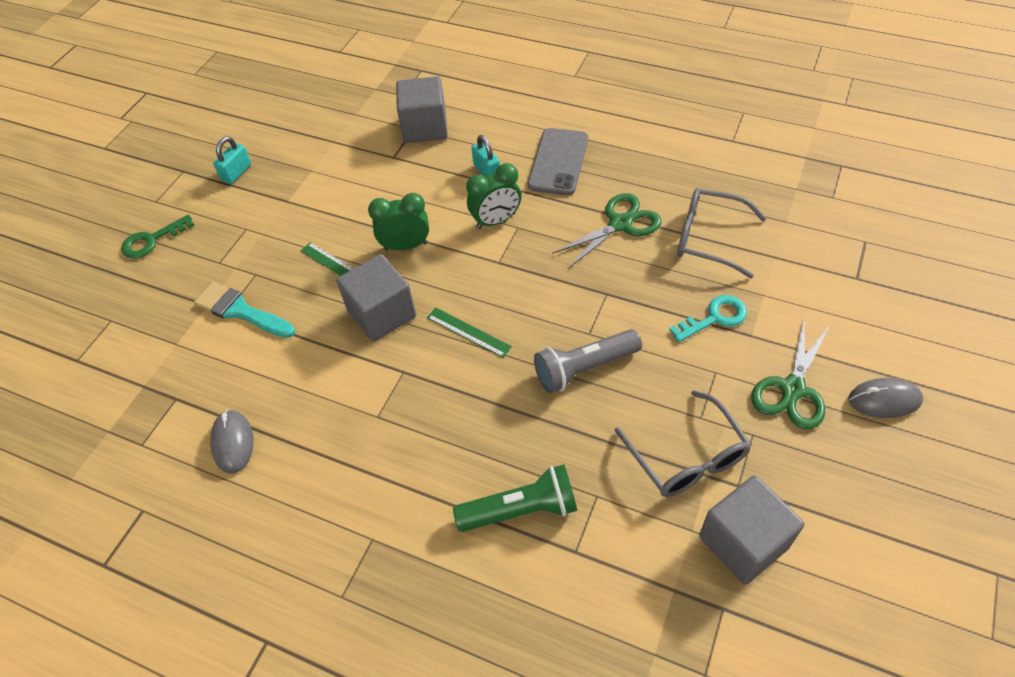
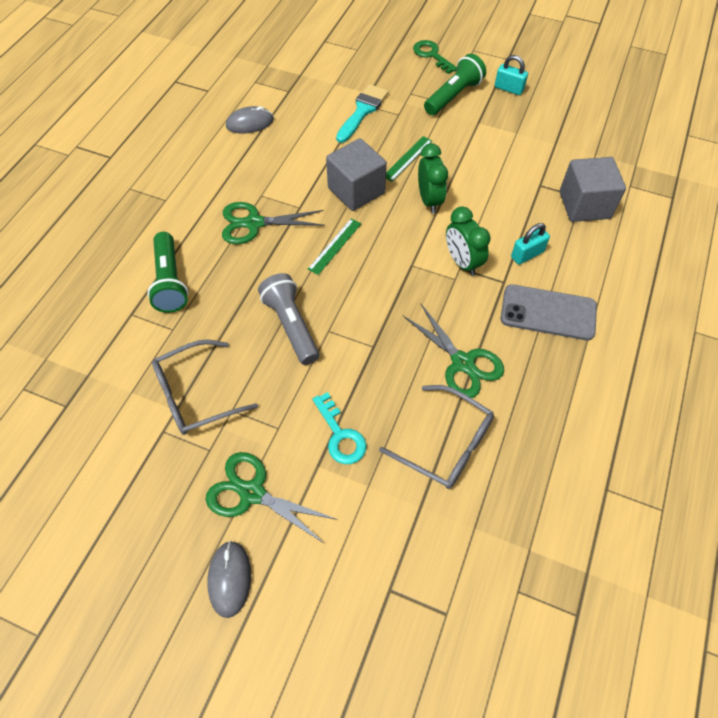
camera: 85 degrees right, 5 degrees up
(236, 221) = (453, 96): none -> green flashlight
(426, 420) = (254, 223): none -> green scissors
(710, 239) = (445, 444): grey glasses -> grey glasses turned 105 degrees clockwise
(743, 542) = (113, 427): grey cube -> none

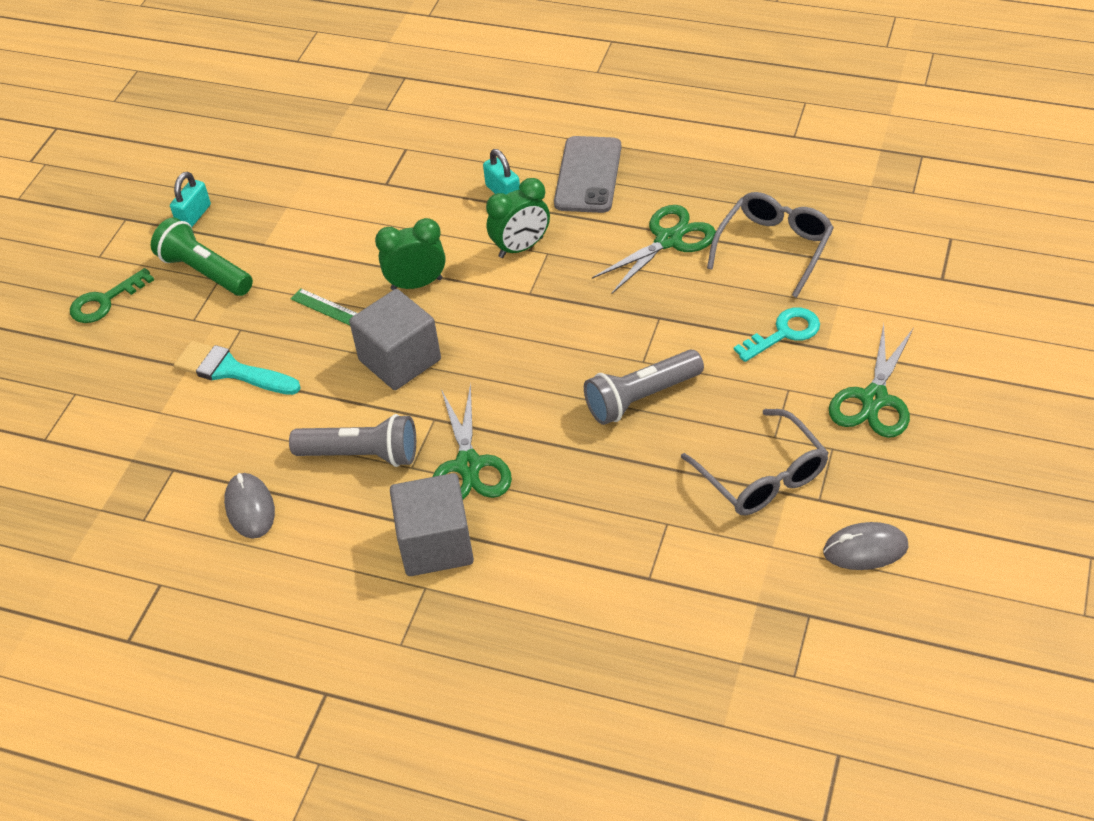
camera: 90 degrees left, 10 degrees down
(170, 281) = (586, 543): green flashlight -> none
(229, 579) = (973, 402): grey mouse -> grey mouse (865, 549)
(278, 171) = (362, 454): none -> grey flashlight
(335, 246) = (504, 371): green ruler -> none
(584, 205) = (420, 146): grey cube -> grey cube (436, 544)

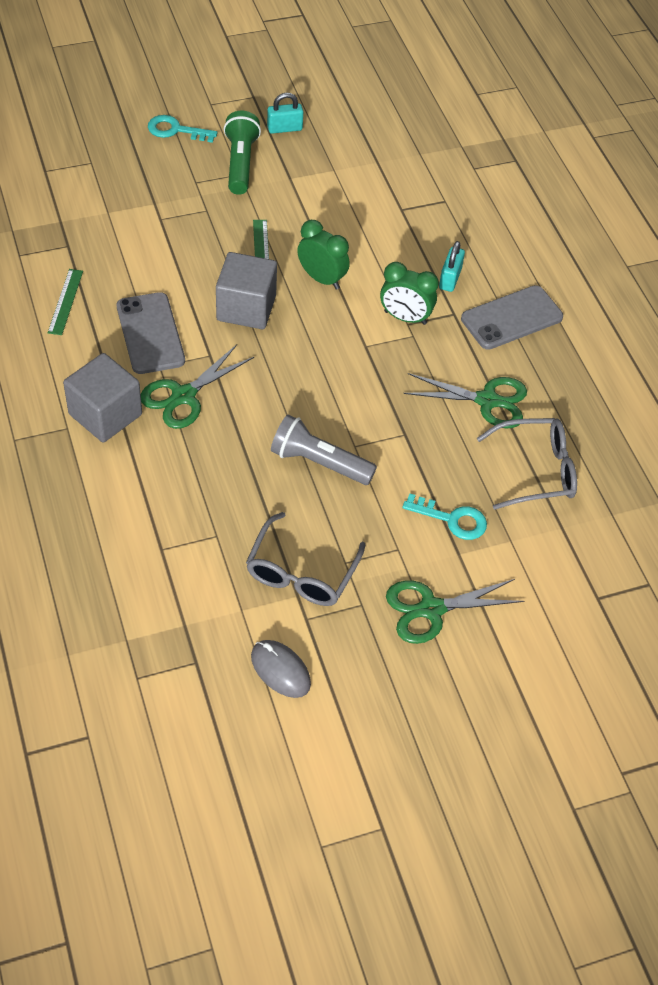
camera: 45 degrees right, 5 degrees up
(105, 301) = (175, 130): green key -> turquoise key
(231, 370) = (168, 226): turquoise brush -> none
(250, 508) = (65, 301): grey mouse -> green ruler
(362, 454) = (150, 333): grey flashlight -> grey phone

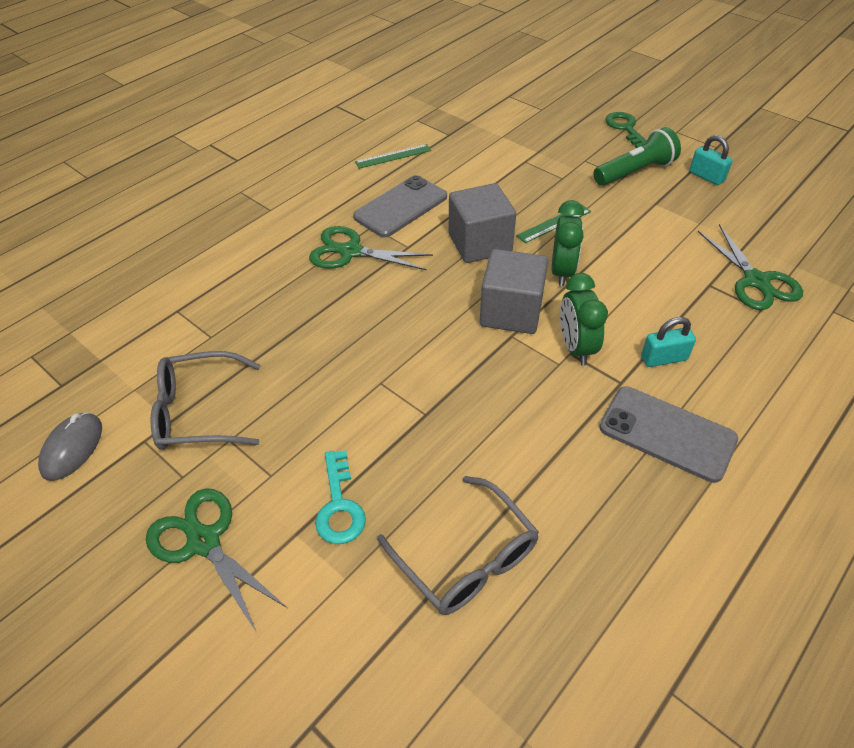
camera: 65 degrees right, 5 degrees down
(105, 414) = (298, 221): grey cube -> grey cube (511, 312)
(175, 130) = (625, 128): turquoise key -> green key
(318, 462) = (340, 366): grey flashlight -> none
(487, 400) = (529, 463): green scissors -> green scissors (756, 281)

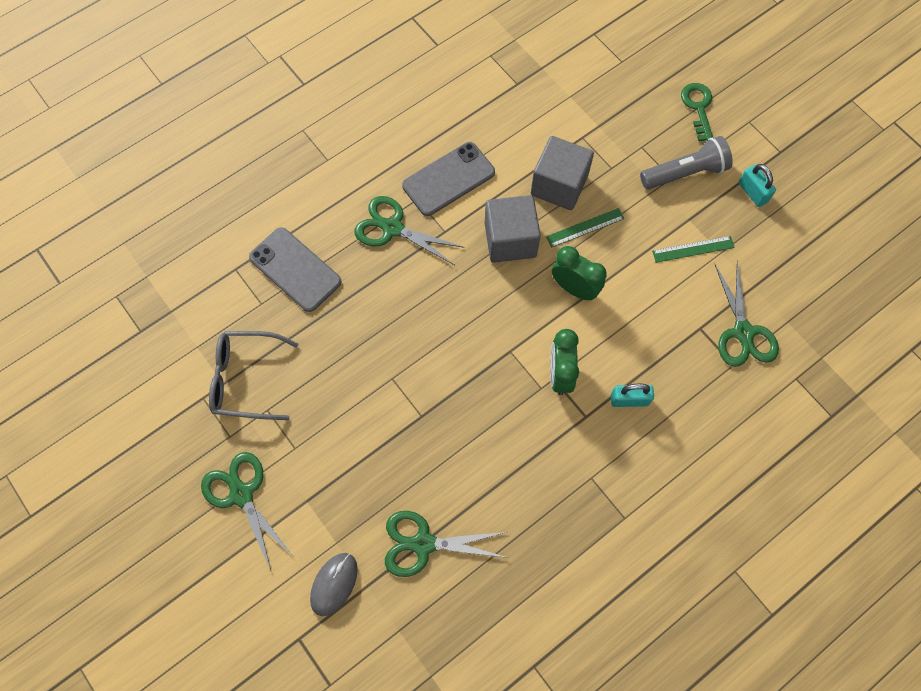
camera: 10 degrees right, 20 degrees up
(72, 448) = (149, 394): grey mouse -> grey mouse (334, 584)
(339, 506) = (341, 485): turquoise key -> none
(393, 156) = (455, 106): green ruler -> green ruler (693, 249)
(465, 557) = (423, 544): grey glasses -> green scissors
(511, 312) = (517, 325): grey cube -> grey cube (559, 185)
(562, 272) = (574, 288): green clock -> green clock turned 75 degrees counterclockwise
(635, 172) = (685, 172): green flashlight -> grey flashlight
(667, 433) = (605, 472): grey phone -> grey phone (295, 269)

